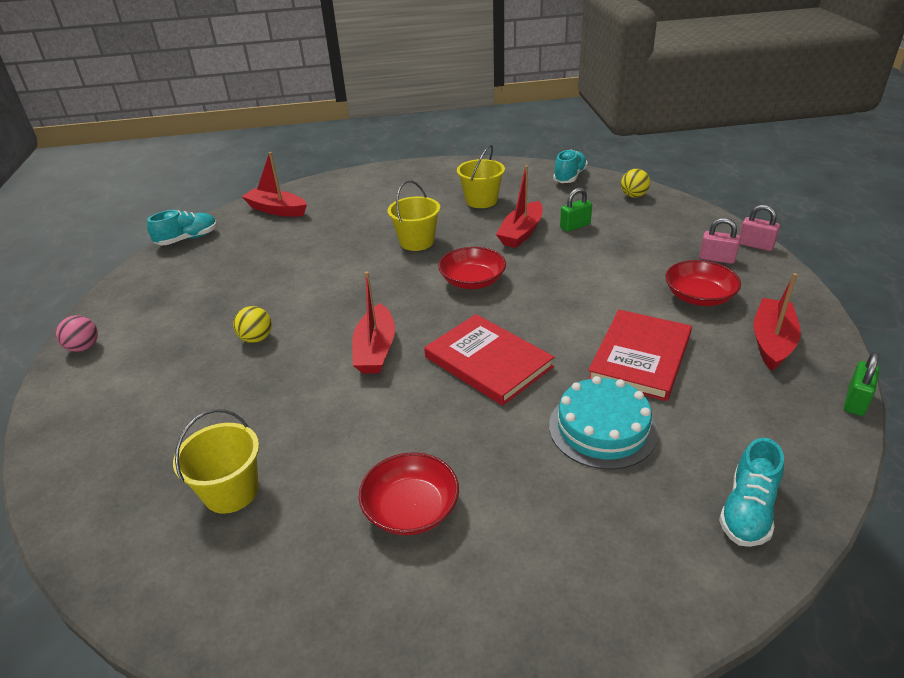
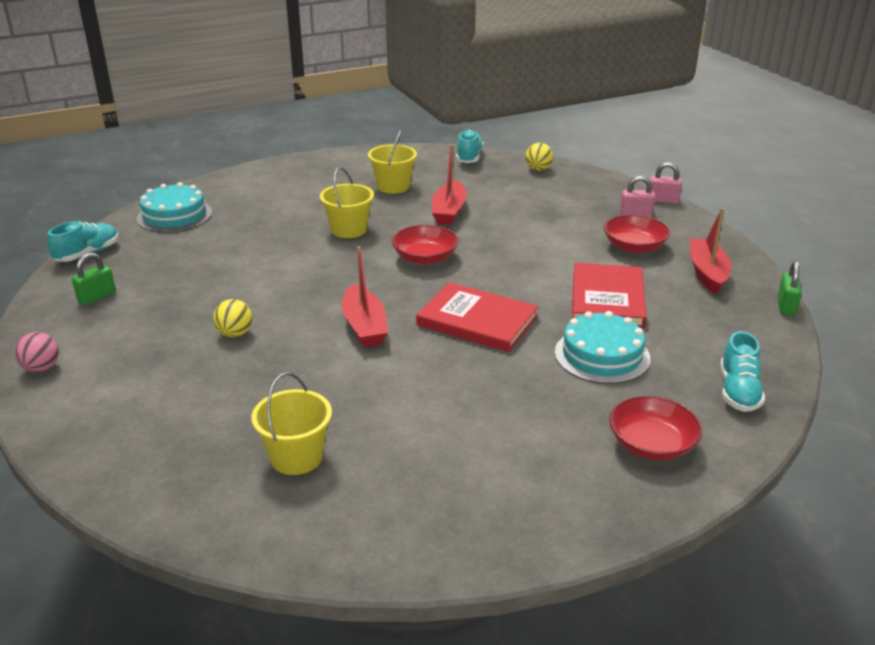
camera: 20 degrees left, 5 degrees down
(277, 210) = (174, 215): red boat -> turquoise cake
(411, 509) = (472, 439): red bowl -> red bowl (652, 444)
(575, 226) = (497, 200): green padlock -> green padlock (97, 297)

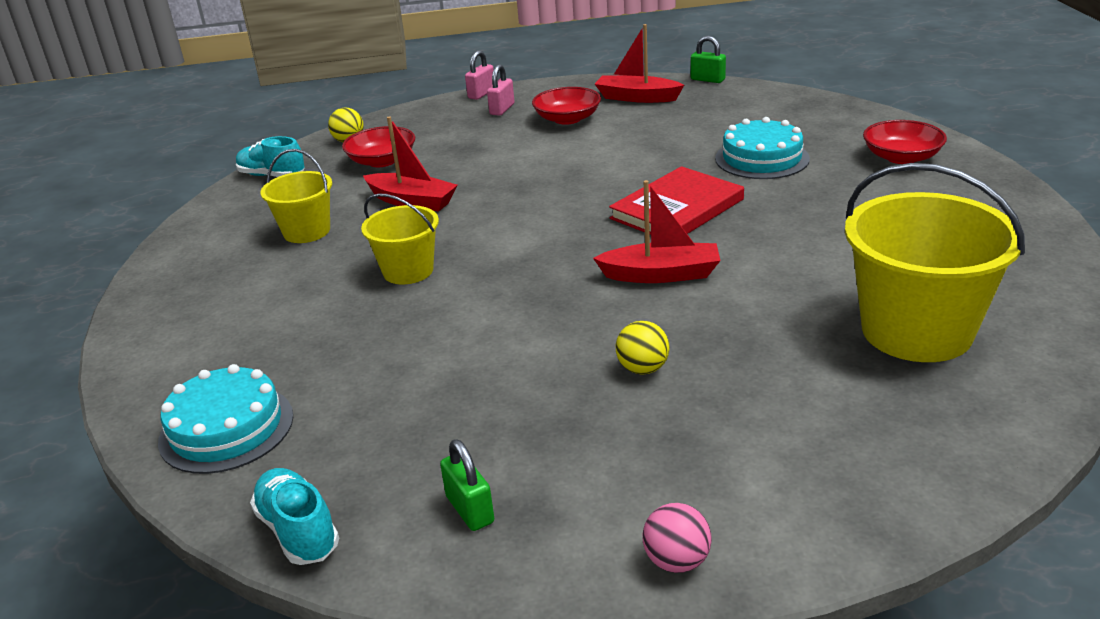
camera: 70 degrees left, 0 degrees up
(296, 457) = (916, 331): yellow bucket -> yellow bucket, size x1.79
(425, 257) = (519, 226): red bowl -> red bowl (382, 161)
(607, 299) = (662, 143): red book -> none
(738, 391) = (831, 116): turquoise shoe -> none

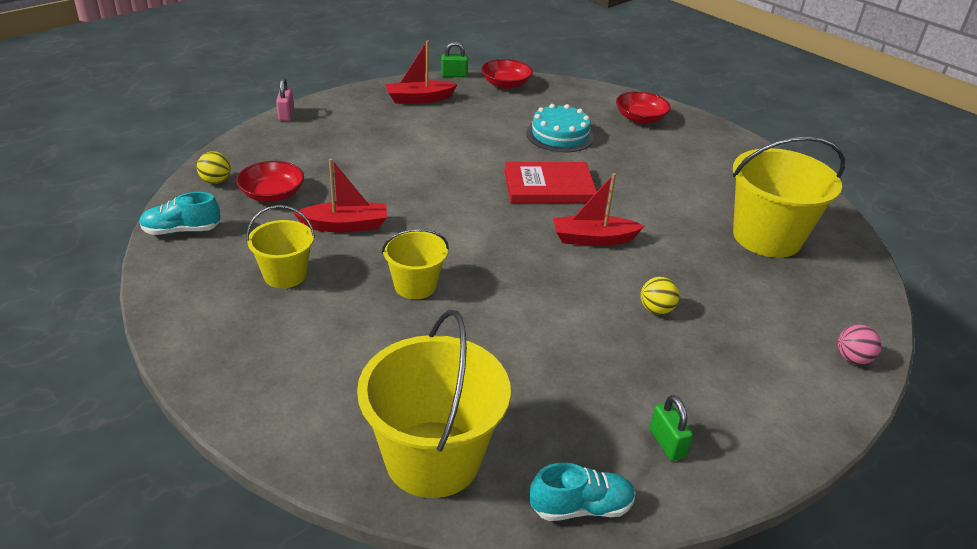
camera: 40 degrees left, 5 degrees up
(226, 428) = (433, 459): turquoise cake -> yellow bucket
(298, 531) = (581, 507): turquoise shoe -> turquoise shoe turned 150 degrees clockwise
(470, 509) = (667, 443): green padlock -> green padlock turned 45 degrees clockwise
(502, 109) = (321, 126): pink padlock -> none
(567, 119) = (386, 126): red bowl -> red bowl (506, 84)
(661, 274) = (593, 239): red boat -> red boat turned 150 degrees counterclockwise
(677, 209) = (548, 186): red book -> red book turned 75 degrees clockwise
(677, 561) = (805, 423): pink ball -> pink ball (852, 359)

